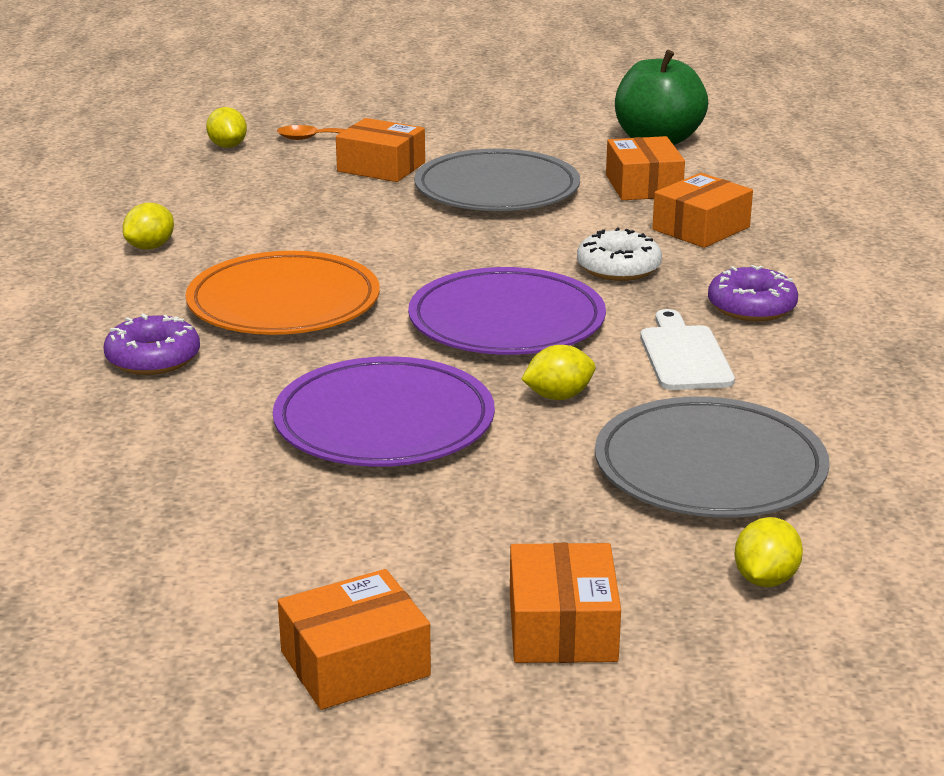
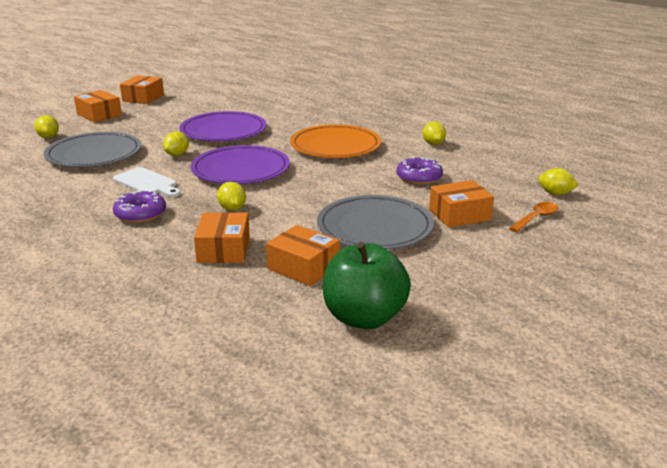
camera: 135 degrees right, 0 degrees up
(153, 358) = (331, 120): purple donut -> purple donut (419, 177)
(618, 268) = (232, 209): white donut -> yellow lemon

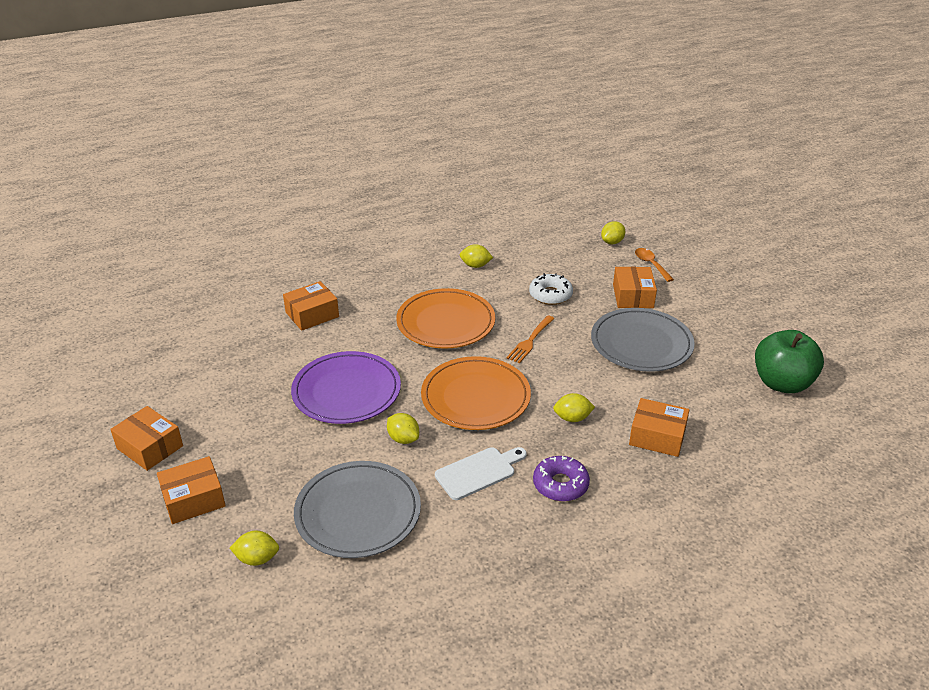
camera: 70 degrees left, 10 degrees up
(241, 169) = (475, 397): purple plate -> orange plate
(303, 267) = (701, 396): orange box -> orange box (312, 314)
(336, 179) = (530, 341): none -> orange fork
(419, 177) = (550, 295): purple donut -> white donut

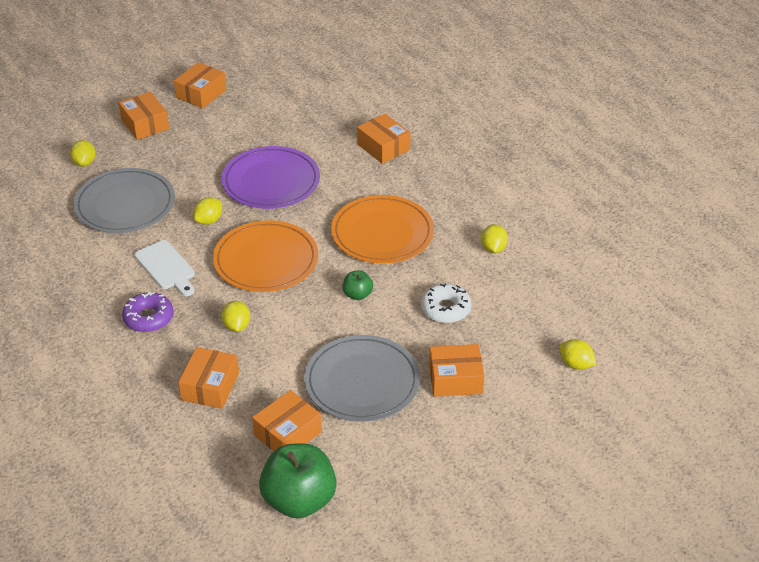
camera: 85 degrees right, 5 degrees up
(530, 341) = (357, 295): orange fork -> green apple
(651, 264) = (530, 399): orange spoon -> none
(708, 388) = (287, 433): none -> orange box

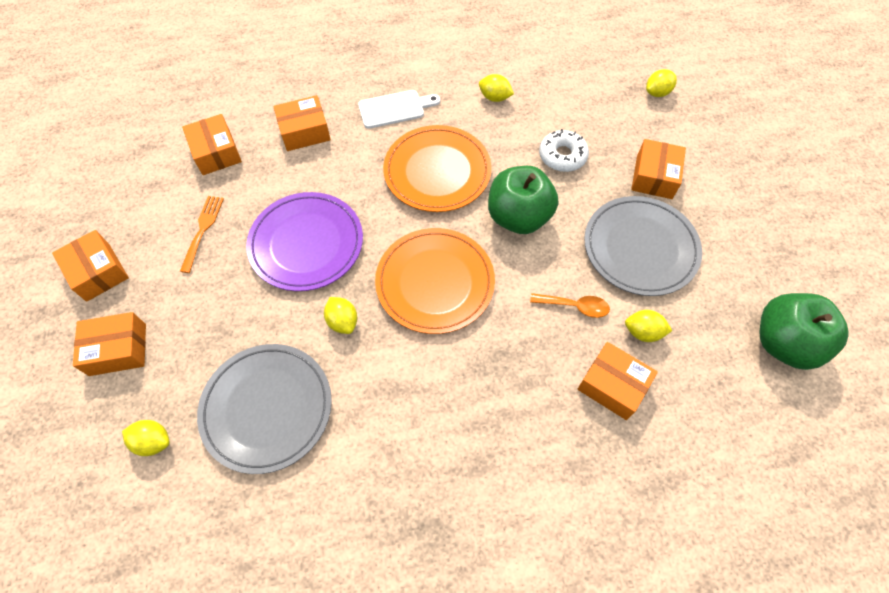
camera: 70 degrees left, 20 degrees up
(148, 318) = (484, 425): purple donut -> none
(166, 267) = (404, 386): white cutting board -> white cutting board (395, 109)
(237, 326) = (528, 336): yellow lemon -> yellow lemon (643, 332)
(259, 127) = (203, 230): none -> orange fork
(278, 349) = (574, 306): none -> orange spoon
(287, 433) = (695, 329): orange box -> orange box (216, 152)
(357, 295) = (518, 217): green apple -> green apple, size x2.11

